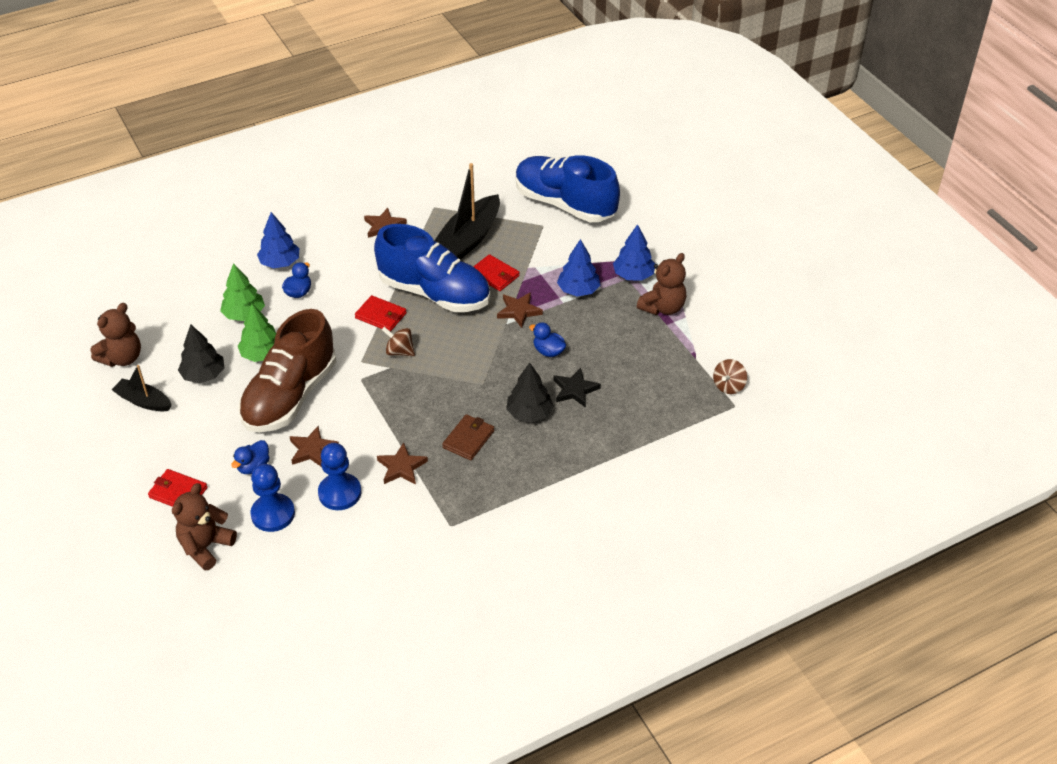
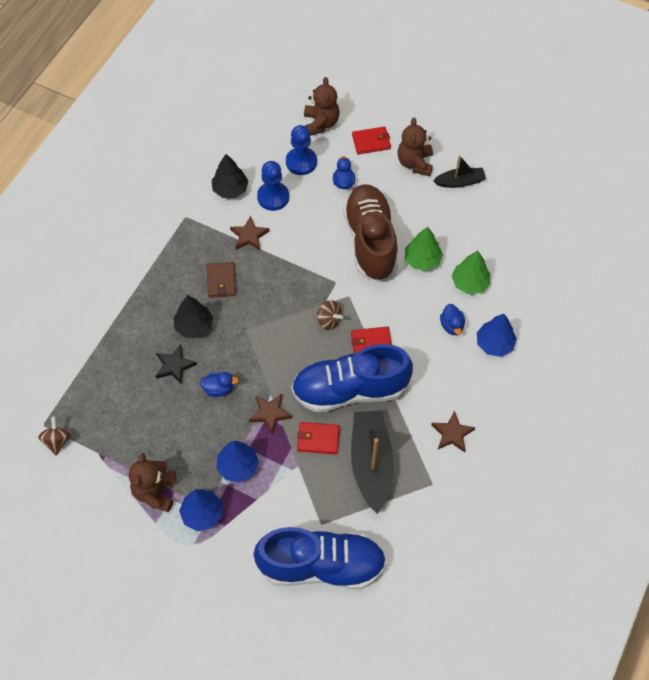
camera: 145 degrees right, 15 degrees up
(122, 358) = (510, 201): brown teddy bear -> brown teddy bear (415, 163)
(203, 375) = (443, 221): black tree -> black tree (230, 189)
(312, 449) = (318, 214): brown star -> none
(399, 351) = (329, 321): brown spinning top -> brown spinning top turned 45 degrees clockwise

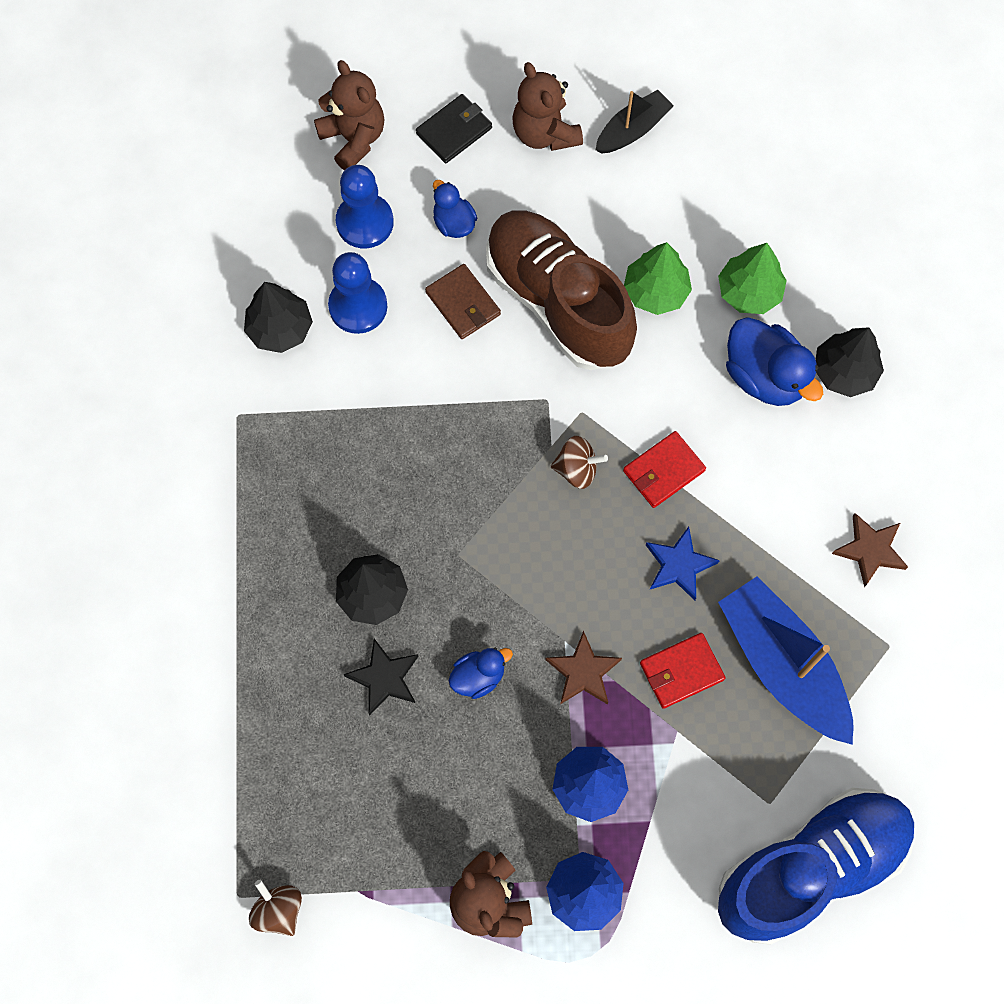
camera: 30 degrees left, 10 degrees up
(221, 281) = (367, 494): brown wallet -> brown wallet (463, 303)
(249, 236) = (362, 393): brown star -> none
(350, 390) = (679, 565): blue shoe -> blue star
(371, 142) = (454, 131): red wallet -> black wallet
(371, 463) = (783, 665): black boat -> blue boat
(452, 326) = (765, 376): blue duck -> blue duck, size x1.76
(494, 344) = (844, 372): blue tree -> black tree

